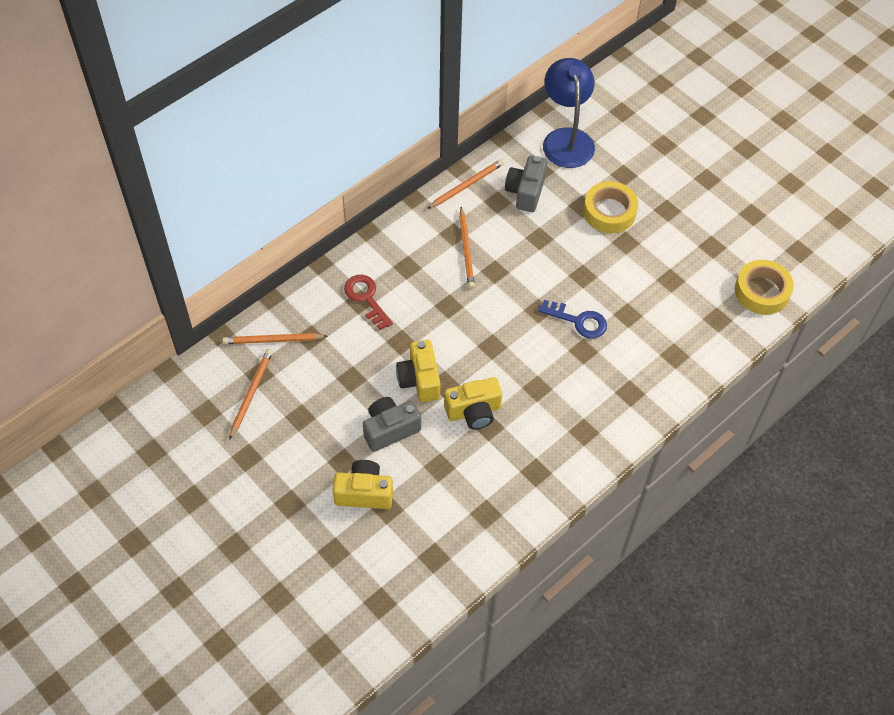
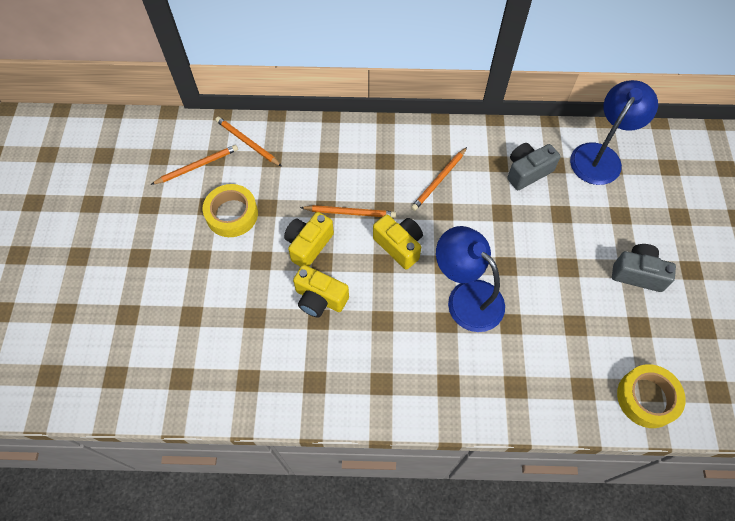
camera: 45 degrees right, 5 degrees up
(364, 493) = (189, 291): yellow camera -> yellow camera (399, 246)
(366, 298) = (335, 161): red key -> none
(390, 429) = (252, 263): grey camera -> grey camera (637, 273)
(466, 185) = (487, 136): orange pencil -> orange pencil (350, 212)
(578, 321) = (466, 297): blue key -> blue lamp
(609, 212) = (578, 234): yellow tape -> yellow tape (232, 214)

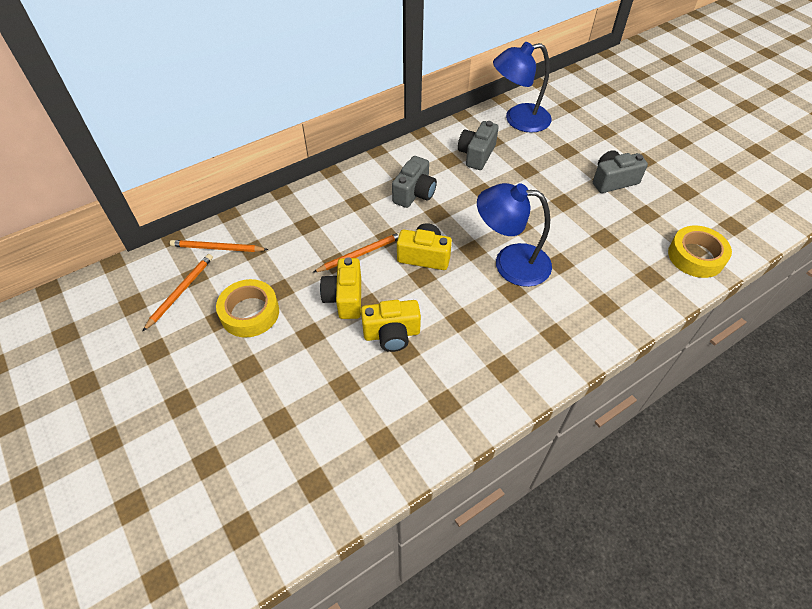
camera: 35 degrees left, 10 degrees down
(439, 180) = (414, 193): orange pencil -> grey camera
(600, 156) = (518, 120): blue lamp -> blue lamp turned 105 degrees counterclockwise

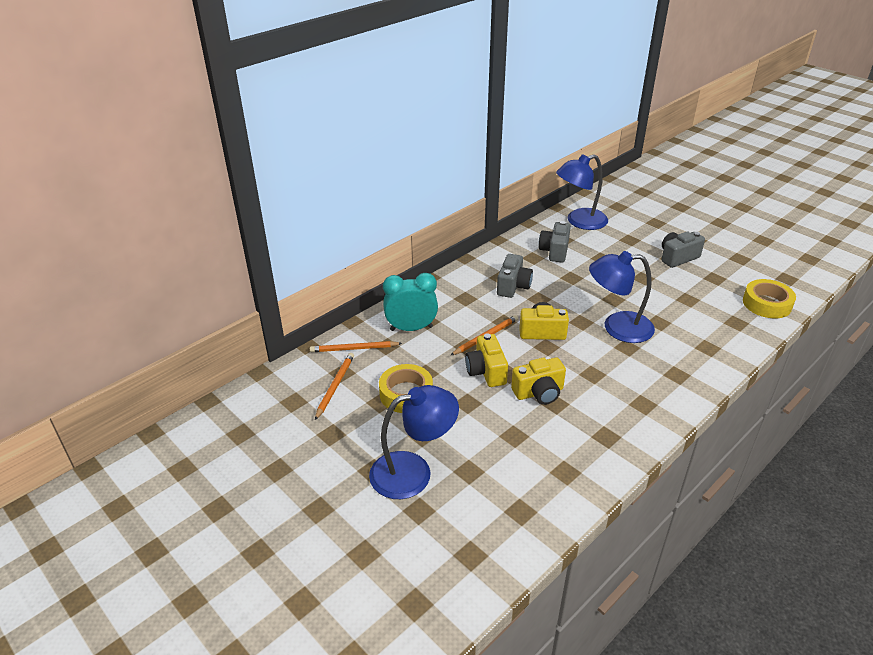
camera: 10 degrees left, 15 degrees down
(220, 412) = (413, 471): none -> blue lamp
(286, 231) = (411, 328): none -> turquoise clock

